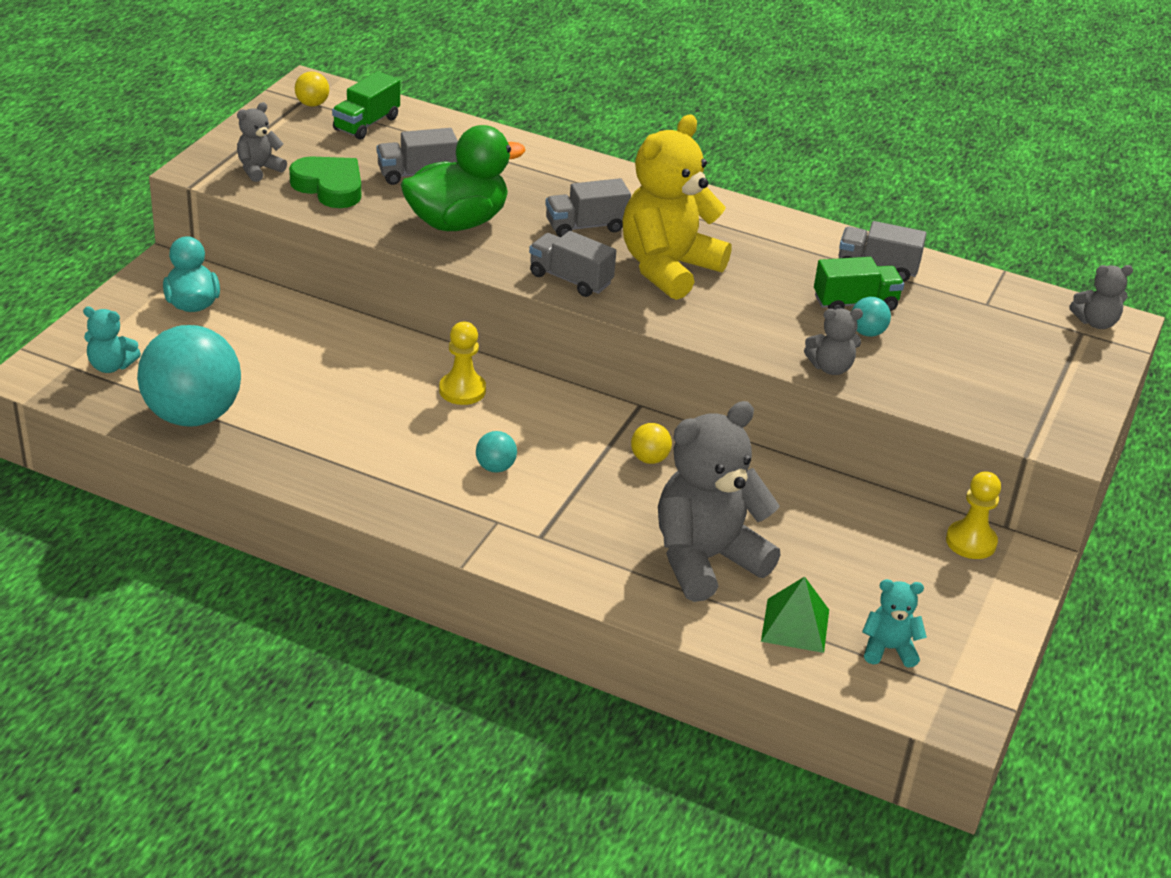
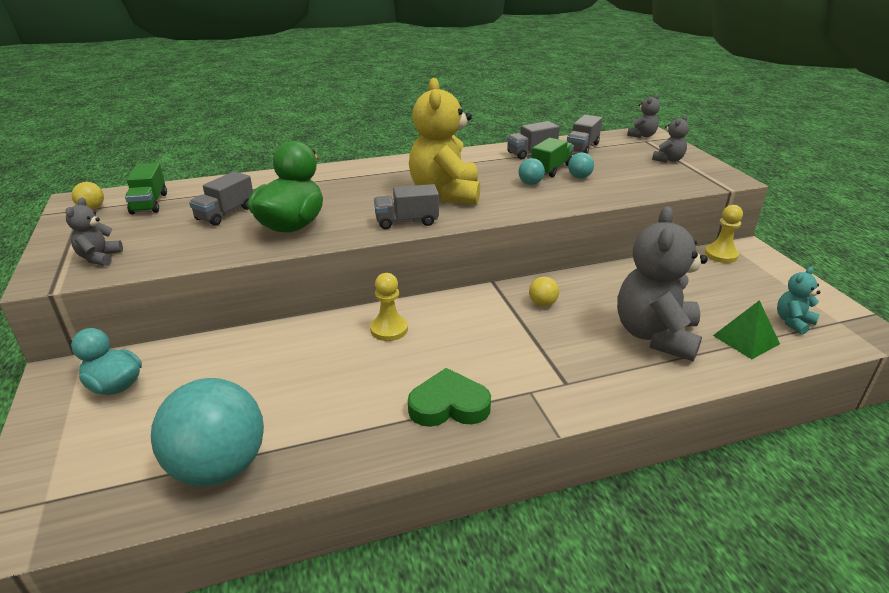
camera: 40 degrees left, 5 degrees down
(111, 366) = (91, 475): turquoise teddy bear -> none
(329, 187) = (172, 244): green heart -> green heart (449, 405)
(495, 467) = (477, 360): turquoise ball -> turquoise ball (530, 183)
(586, 226) = (370, 195): grey truck -> grey truck (582, 148)
(830, 367) = (596, 197): grey teddy bear -> grey teddy bear (668, 160)

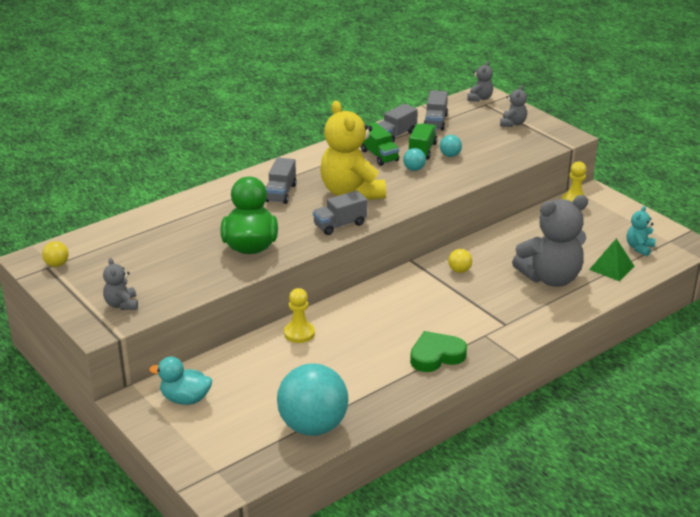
camera: 20 degrees left, 0 degrees up
(149, 203) = (103, 250): green truck -> green truck (379, 155)
(225, 213) = (182, 246): grey truck -> grey truck (281, 193)
(389, 329) = (357, 315): yellow pawn -> yellow pawn (299, 333)
(655, 335) = (550, 278): grey teddy bear -> grey teddy bear turned 105 degrees counterclockwise

